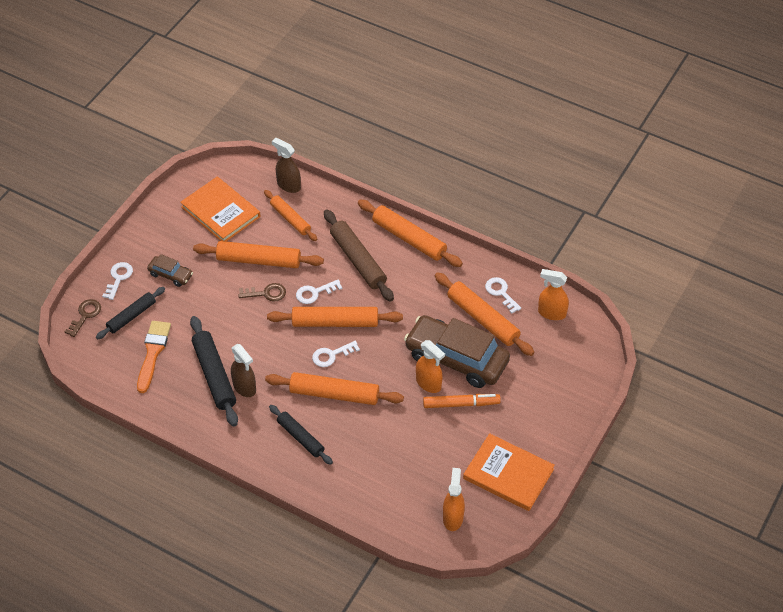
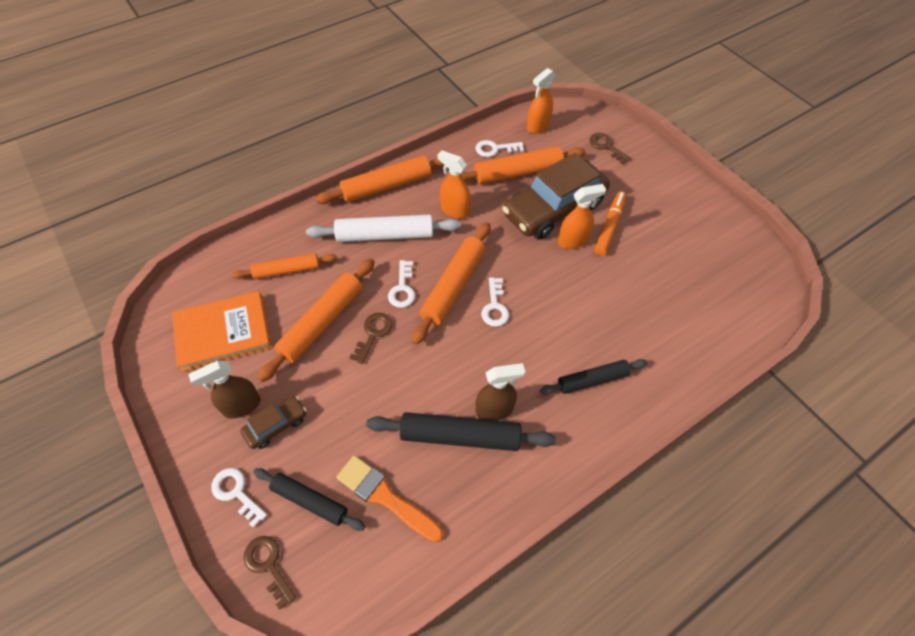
camera: 65 degrees left, 5 degrees up
(131, 316) = (310, 501): black rolling pin -> black rolling pin turned 45 degrees counterclockwise
(288, 185) = (239, 254): brown spray bottle -> brown spray bottle (241, 406)
(334, 394) = (548, 324): orange rolling pin -> none
(358, 260) = (385, 235): brown rolling pin -> white rolling pin
(453, 517) = (743, 286): orange spray bottle -> orange spray bottle (454, 210)
(508, 474) = (705, 225): orange book -> none
(561, 373) = (606, 147): none -> brown key

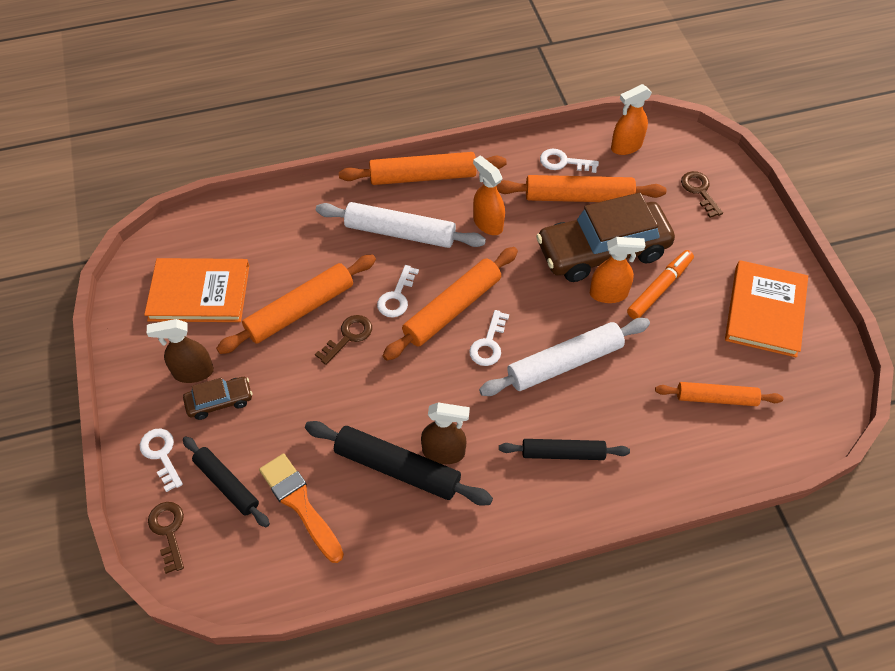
camera: 20 degrees right, 0 degrees up
(287, 270) = (284, 244): orange rolling pin -> orange rolling pin (716, 398)
(562, 305) = (564, 363): none -> white rolling pin
(693, 223) = (765, 310): none -> orange book

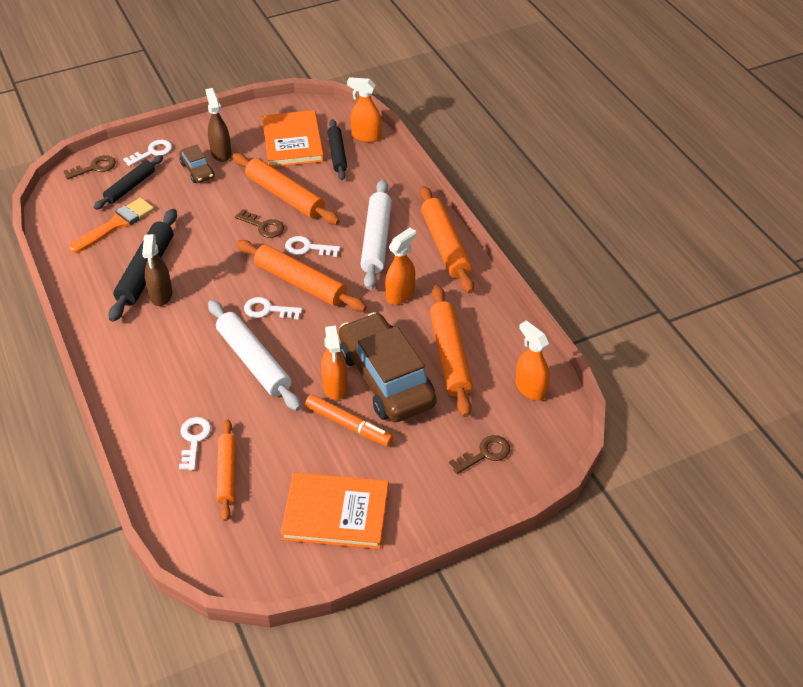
camera: 80 degrees right, 10 degrees down
(217, 219) = (366, 136): none -> orange spray bottle
(563, 162) = (493, 341): white key -> white key (194, 439)
(563, 453) = (163, 367): black rolling pin -> black rolling pin (337, 154)

